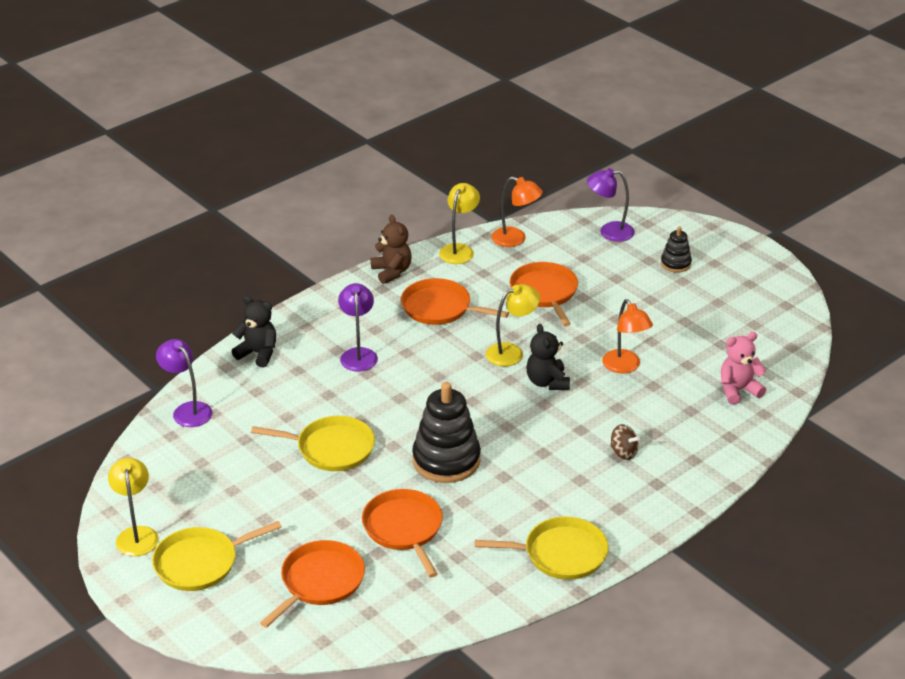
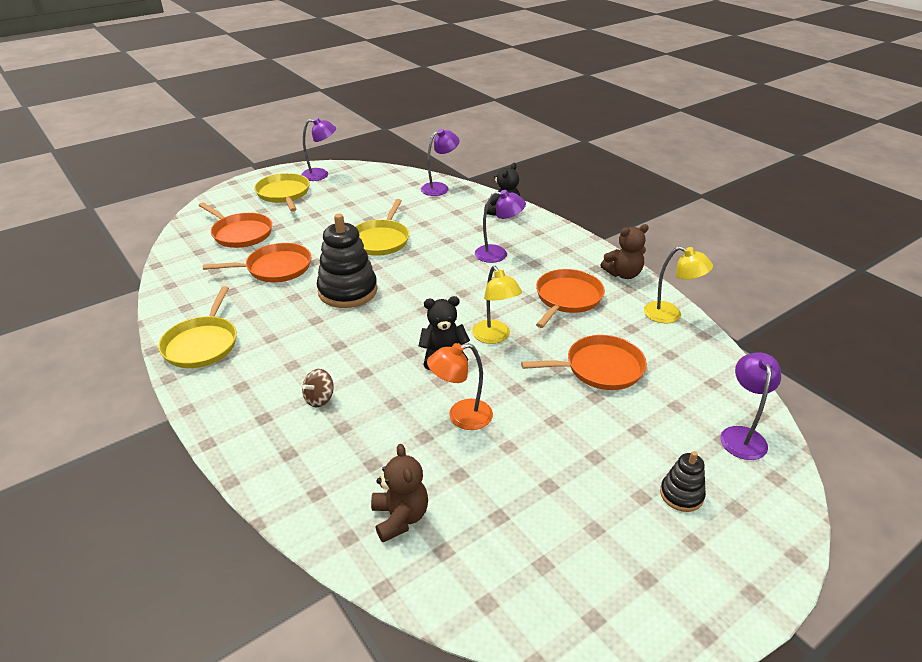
camera: 95 degrees right, 0 degrees up
(136, 534) = (321, 175): yellow lamp -> purple lamp
(515, 239) = (701, 355): orange lamp -> none
(738, 390) = (400, 517): pink teddy bear -> brown teddy bear

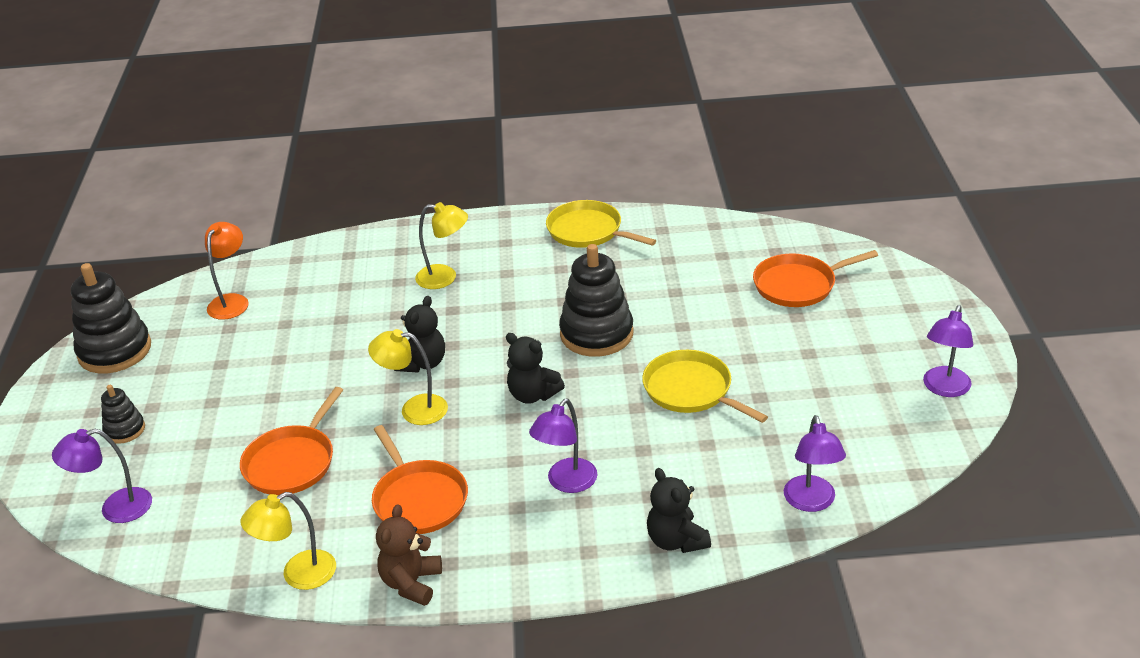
camera: 125 degrees right, 0 degrees up
(275, 268) = (691, 295): orange pan -> none
(284, 194) = (895, 339): yellow pan -> none
(319, 399) = (445, 277): brown spinning top -> yellow lamp
(400, 517) = (283, 284): brown teddy bear -> none
(434, 293) = (533, 395): none -> black teddy bear
(461, 417) = (338, 346): orange lamp -> orange lamp (232, 301)
(612, 599) = (115, 351): none -> black stacking toy
(742, 435) = (115, 508): purple lamp -> purple lamp turned 120 degrees clockwise

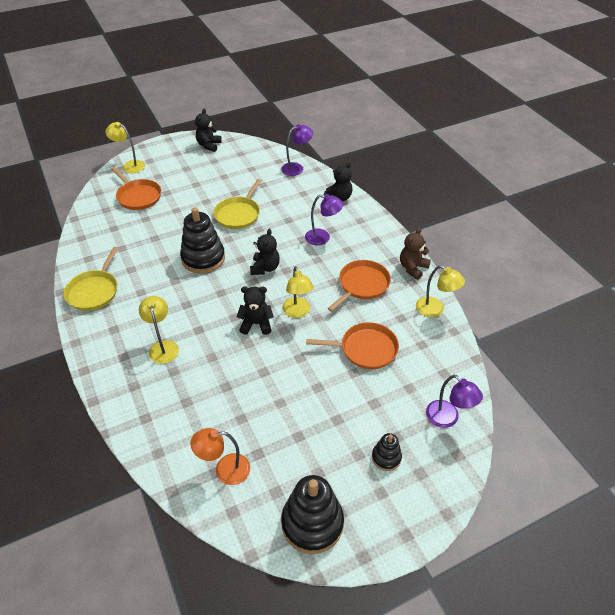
camera: 115 degrees left, 10 degrees up
(411, 583) = (412, 268): brown teddy bear -> brown teddy bear turned 135 degrees clockwise
(901, 284) = (130, 165): none -> yellow lamp
(944, 389) = (209, 145): purple lamp -> black teddy bear

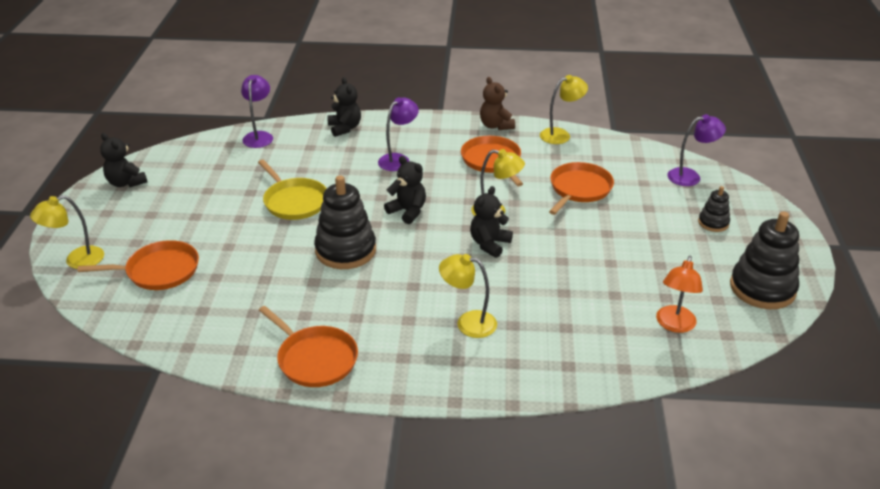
camera: 60 degrees left, 10 degrees down
(94, 291) = (315, 359): yellow pan -> orange pan

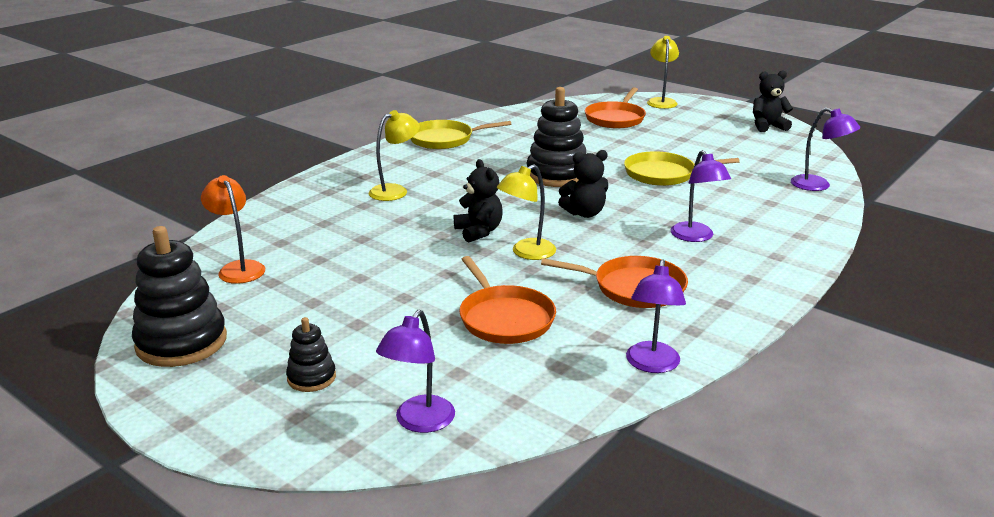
camera: 125 degrees right, 10 degrees down
(315, 359) = (444, 139): orange pan -> yellow pan
(344, 128) = (802, 229): black teddy bear -> none
(496, 126) = (727, 324): brown teddy bear -> none
(561, 135) = (652, 365): yellow lamp -> purple lamp

